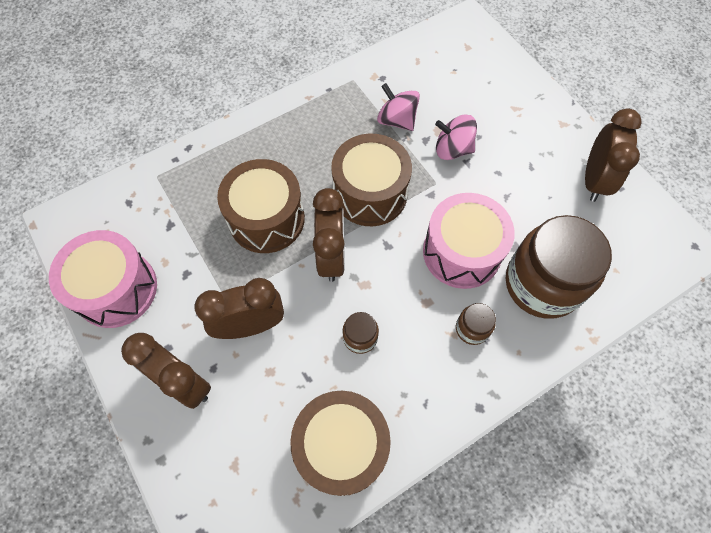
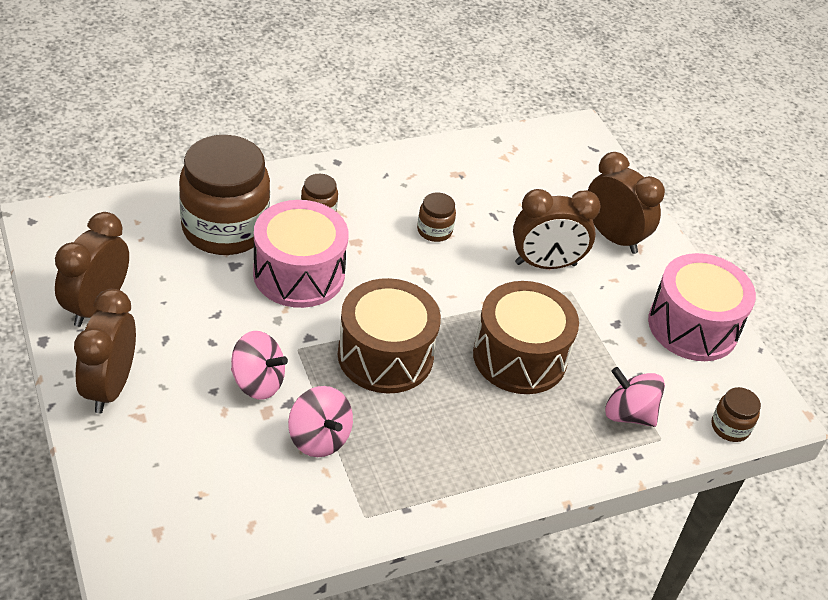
camera: 175 degrees left, 20 degrees down
(101, 198) = (730, 427): none -> brown jar
(180, 190) = (628, 414): none -> pink spinning top
(331, 256) = (448, 302): brown clock -> brown clock (110, 387)
(342, 446) = (470, 167): brown drum -> none

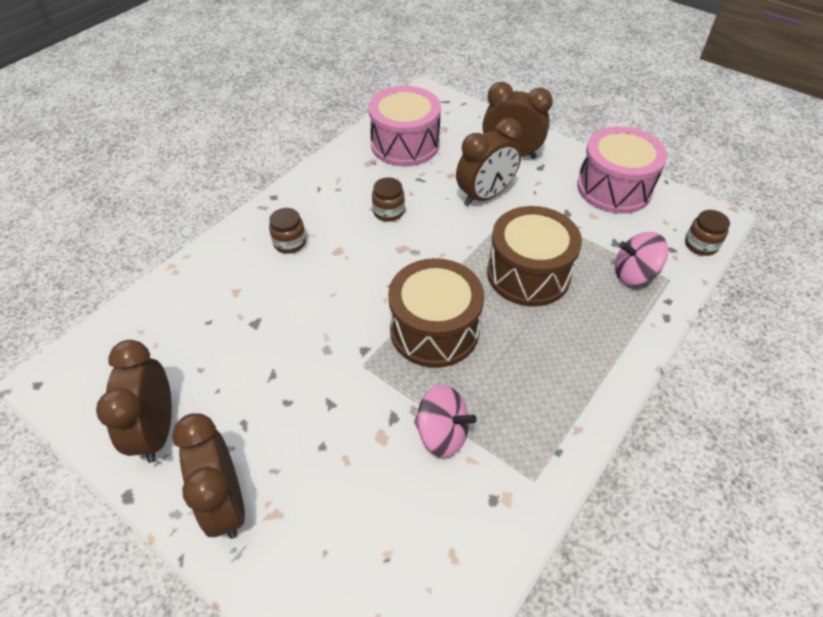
camera: 25 degrees left, 5 degrees up
(225, 228) = (223, 296): brown jar -> none
(257, 382) = (353, 415): pink spinning top -> none
(299, 274) = (314, 301): pink drum -> pink drum (405, 144)

